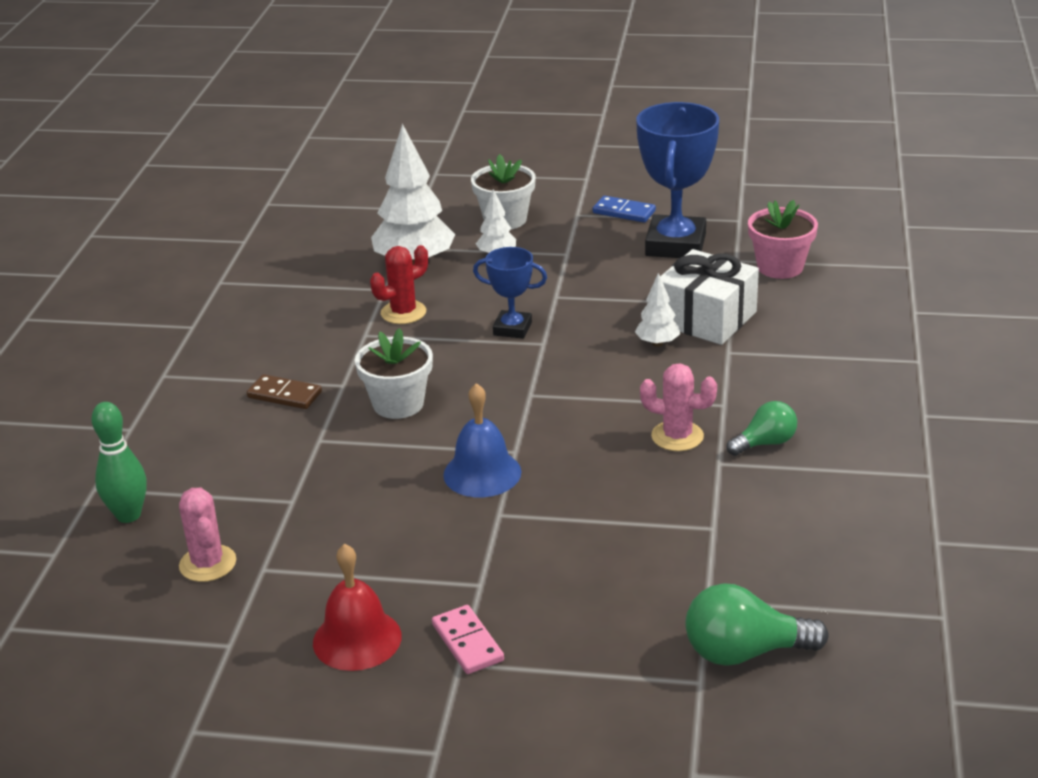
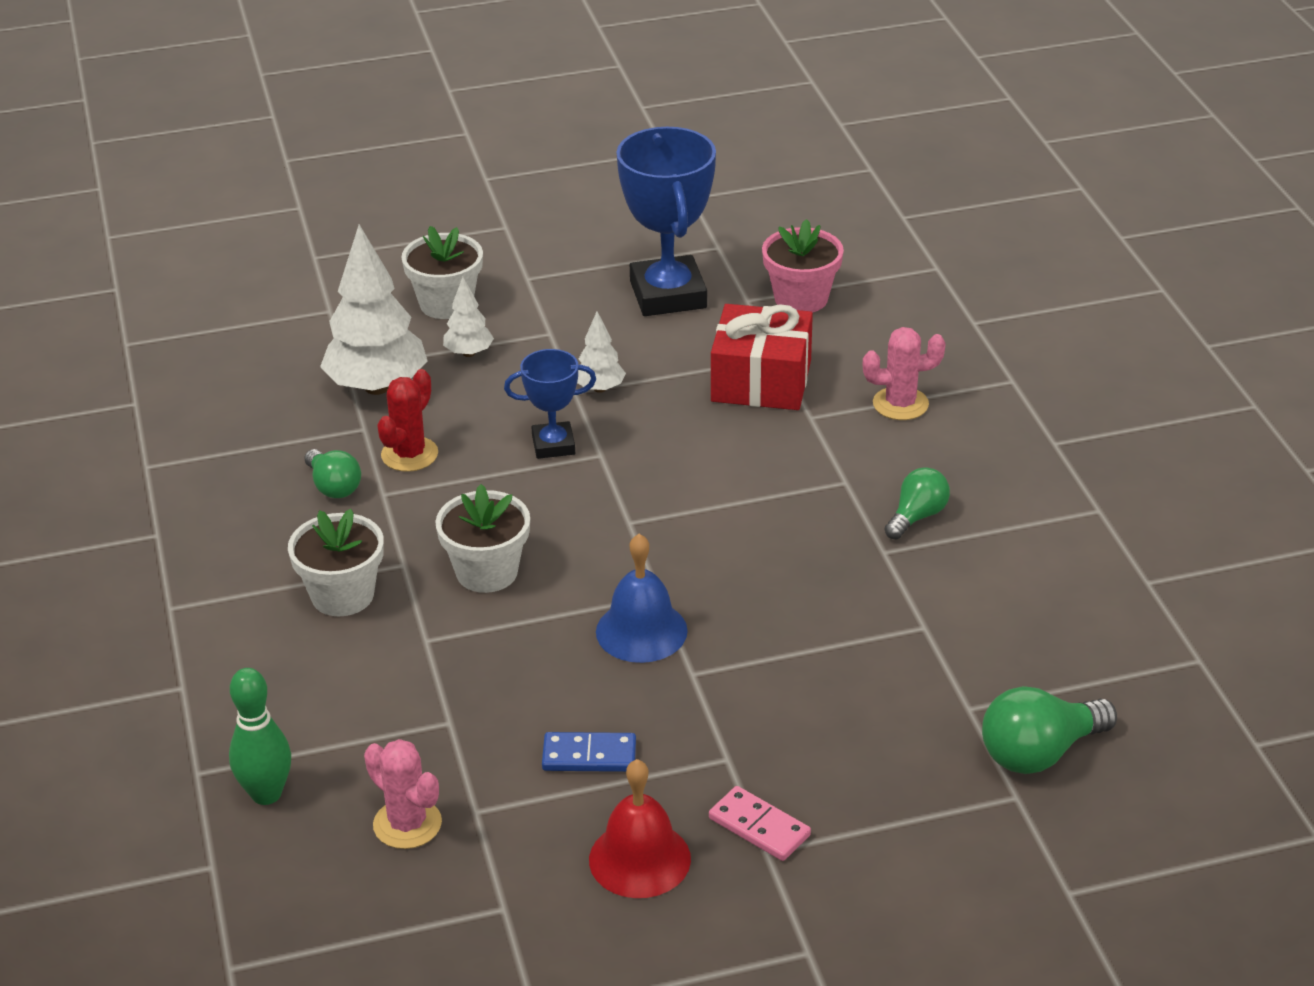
camera: 25 degrees left, 5 degrees up
(284, 395) = (342, 595): brown domino -> white flower pot
(334, 322) = (333, 487): none -> green light bulb
(624, 212) = (580, 264): blue domino -> blue domino (589, 756)
(657, 343) = (728, 425): white tree -> white tree (600, 388)
(677, 436) = (822, 532): pink cactus -> pink cactus (900, 404)
(706, 318) = (761, 381): white gift -> red gift

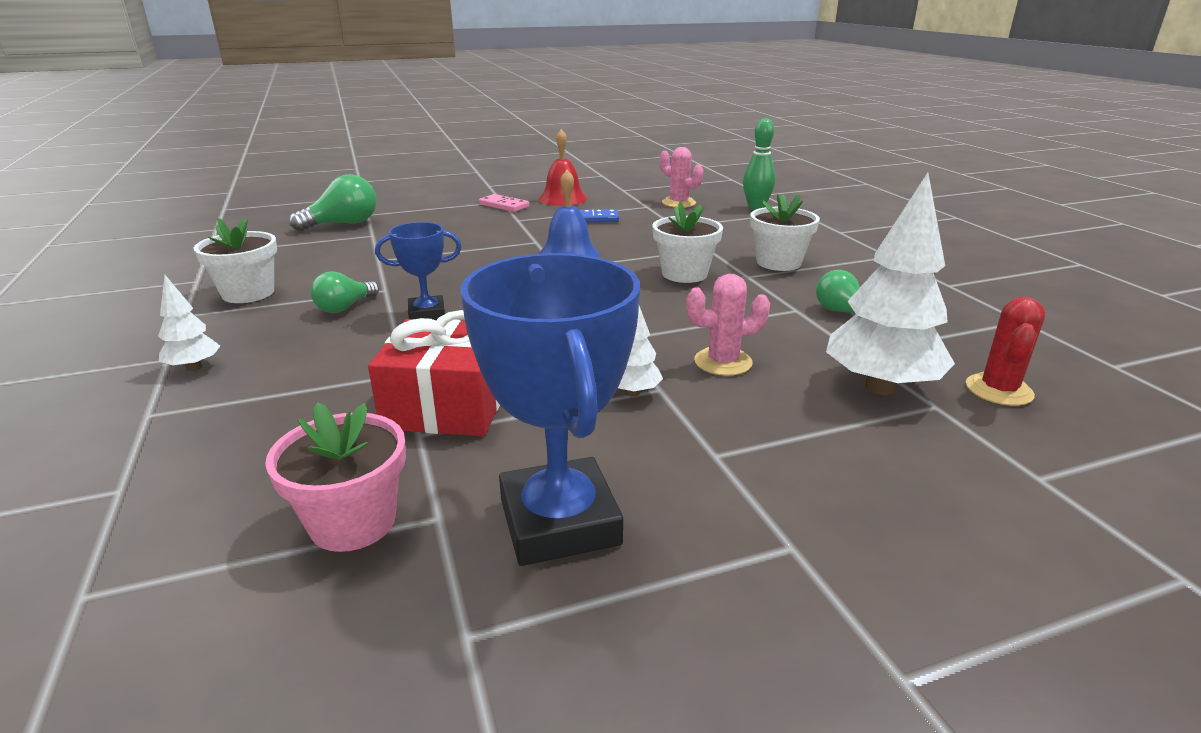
camera: 175 degrees right, 10 degrees down
(409, 454) = (795, 334): red cactus -> red cactus (999, 390)
(446, 304) = (885, 494): white flower pot -> white flower pot (248, 293)
(469, 353) = (804, 426): white tree -> white tree (194, 368)
(553, 445) = (664, 344): blue trophy -> blue trophy (427, 314)
(900, 404) = (299, 387): pink cactus -> pink cactus (723, 362)

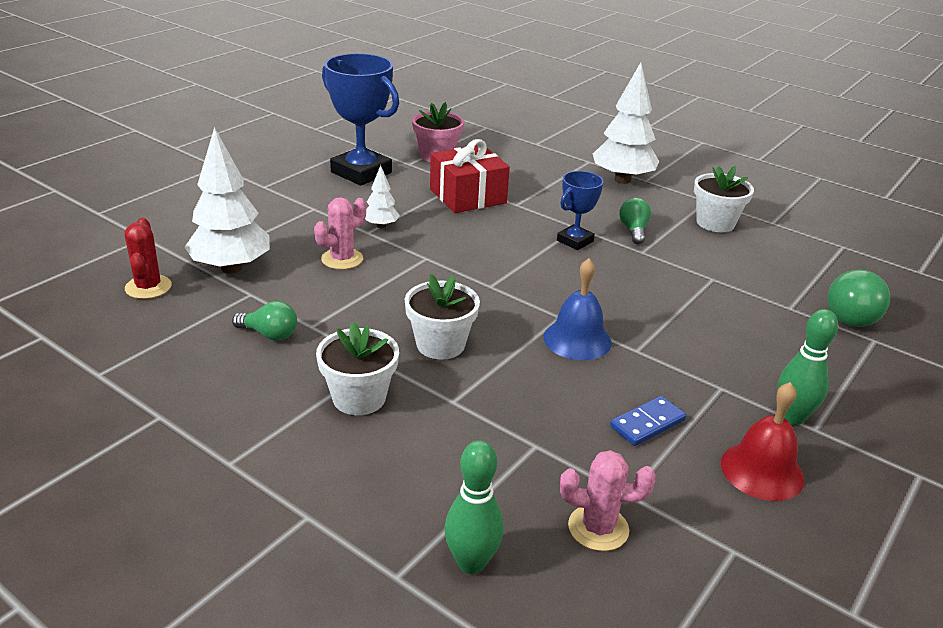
camera: 145 degrees right, 5 degrees up
(194, 368) = (622, 180): white tree -> white tree, size x2.04
(504, 205) = (792, 417): pink domino -> green bowling pin

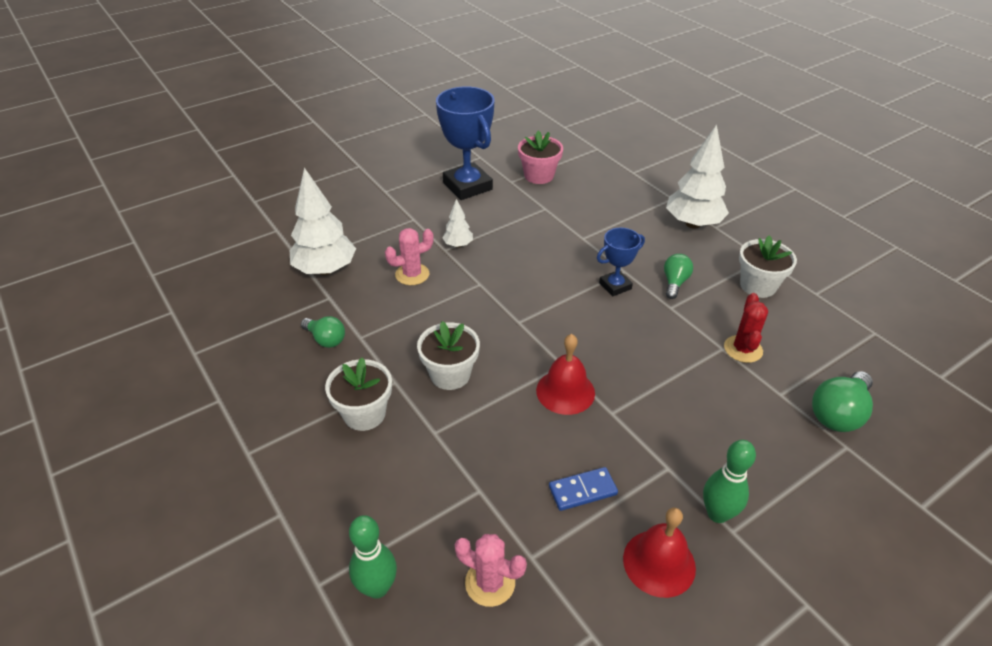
camera: 20 degrees right, 10 degrees up
(148, 287) = (259, 278): red cactus -> red cactus (743, 349)
(468, 196) = (544, 223): red gift -> none
(577, 339) = (565, 391): blue bell -> red bell

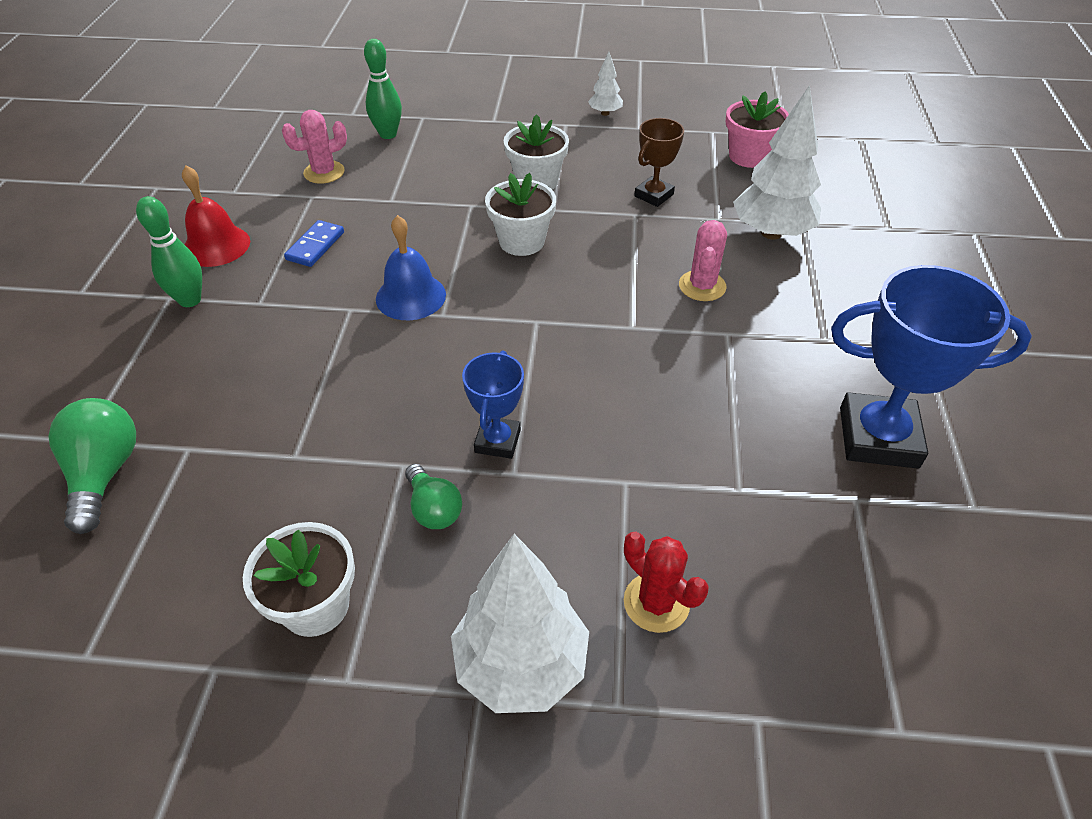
camera: 130 degrees right, 5 degrees up
(326, 339) = (654, 195): green light bulb -> brown trophy
(458, 245) = (727, 349): white tree -> white tree (605, 113)
(539, 176) = (851, 550): pink flower pot -> pink flower pot (749, 156)
(565, 391) = (411, 296): red bell -> blue bell
(743, 349) = (268, 474): red cactus -> red cactus (656, 602)

